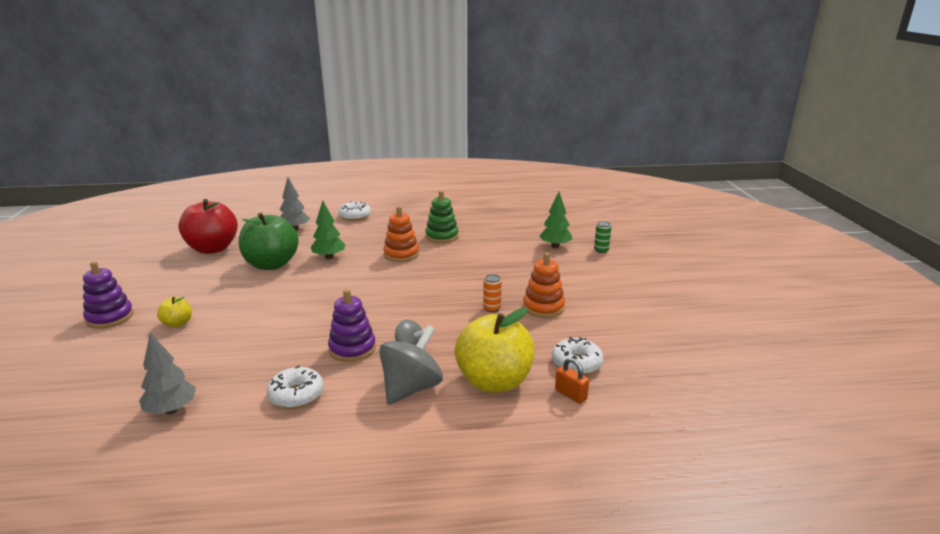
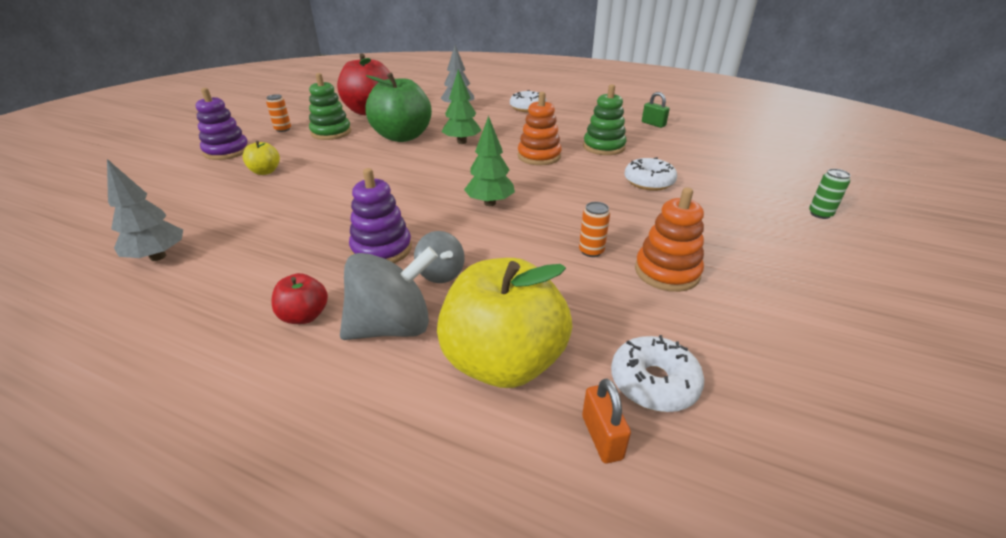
camera: 30 degrees right, 10 degrees up
(142, 284) = (283, 129): none -> orange can
(198, 276) = (331, 133): none -> green stacking toy
(296, 395) = (271, 284): white donut -> white donut (648, 182)
(345, 403) = (305, 316): none -> red apple
(462, 210) = (653, 124): none -> green padlock
(555, 246) = (748, 192): green tree -> green tree (490, 203)

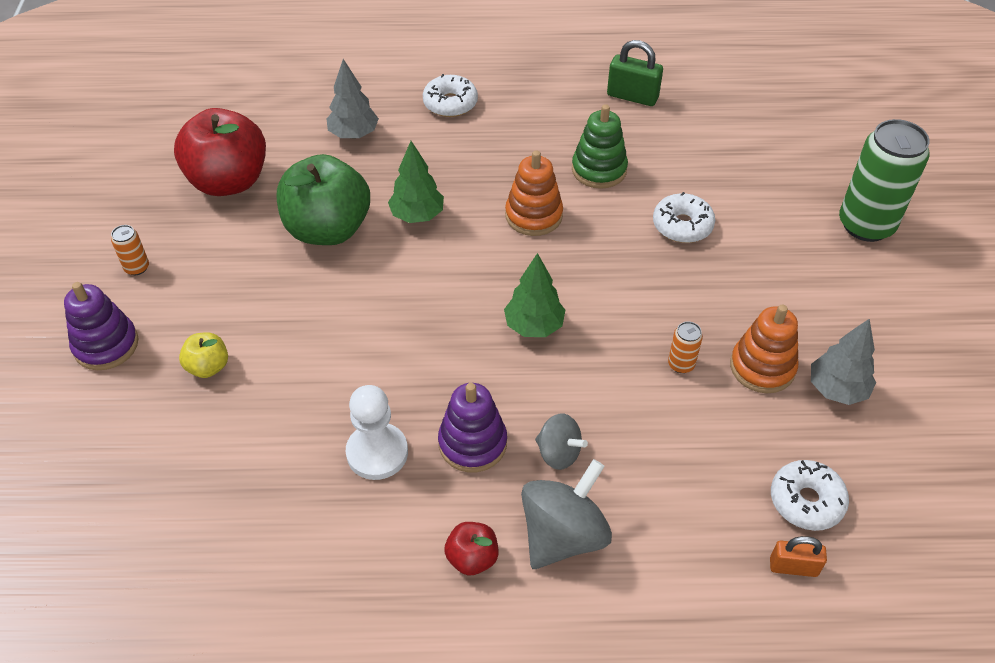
camera: 25 degrees left, 15 degrees up
(158, 256) = (234, 552): grey tree -> grey tree (836, 389)
(311, 235) = (377, 453): none -> white pawn
(331, 133) = (218, 252): green stacking toy -> none
(503, 361) = (682, 531): yellow apple -> none
(602, 437) = (793, 567): orange padlock -> orange padlock turned 45 degrees counterclockwise
(653, 124) = (632, 96): green padlock -> green padlock, size x1.52
(820, 214) = (866, 225): green can -> green can, size x2.36

